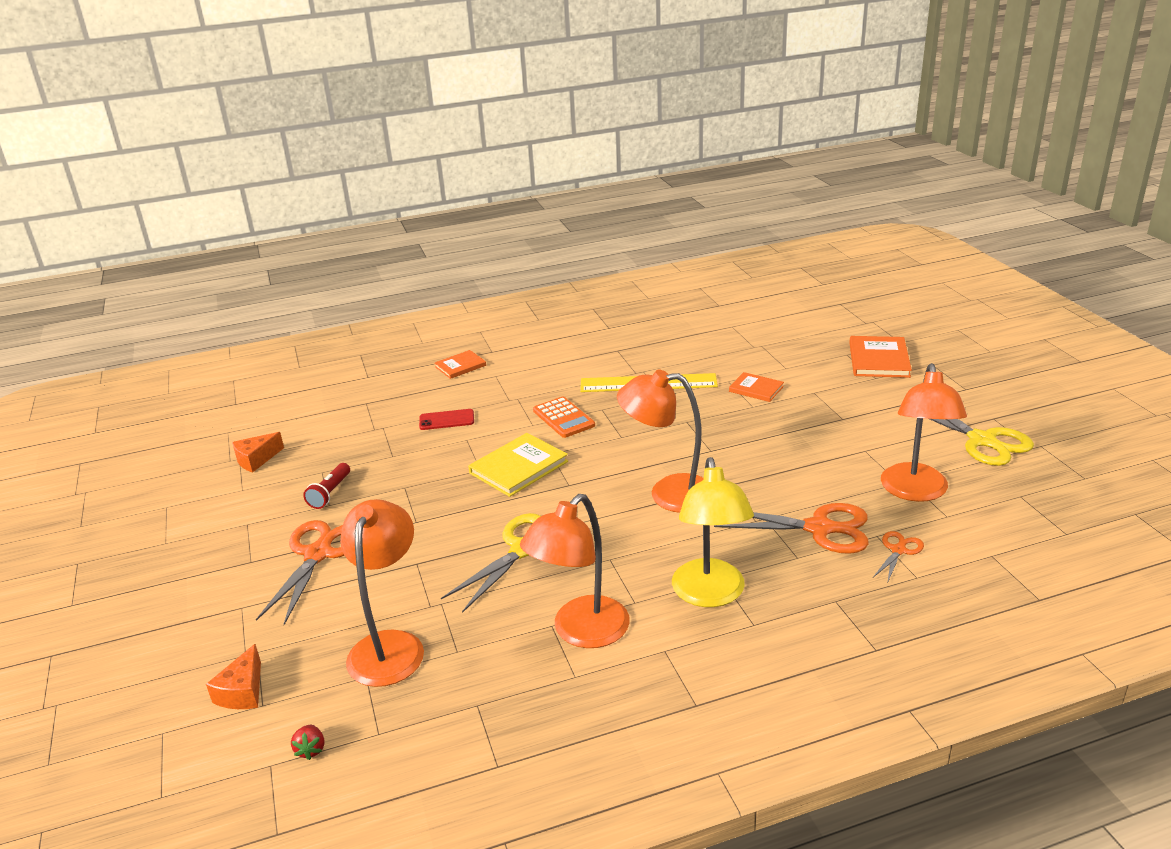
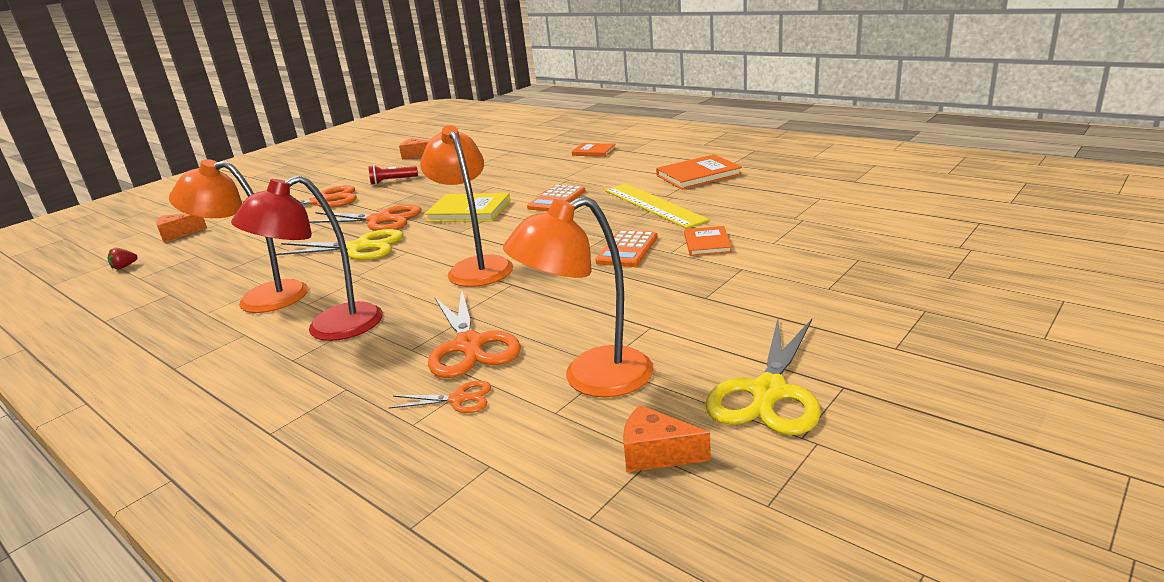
camera: 60 degrees right, 5 degrees down
(390, 646) = (230, 250): orange lamp -> none
(446, 420) = (513, 173): red phone -> none
(458, 523) = (380, 220): none -> orange scissors
(710, 595) = (330, 328): yellow lamp -> red lamp
(725, 420) = (627, 250): none -> orange calculator
(879, 360) = (877, 278): orange book -> orange book (698, 175)
(1019, 494) = (656, 453): none -> orange cheese

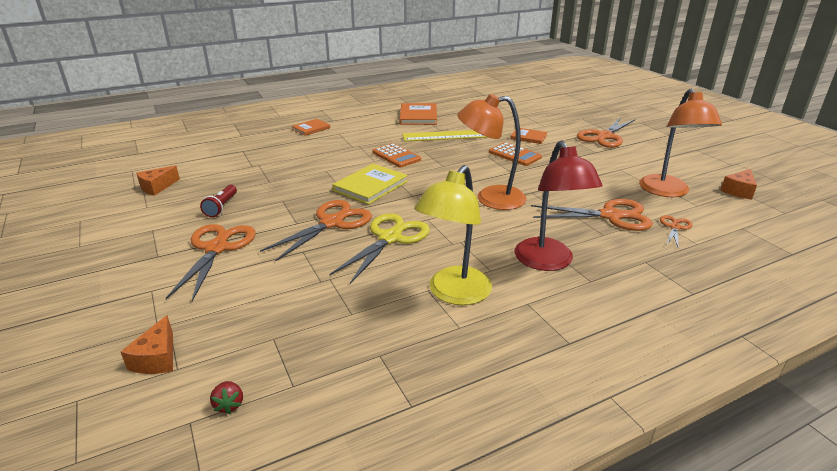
camera: 70 degrees left, 5 degrees up
(260, 298) = (454, 294): orange lamp -> yellow lamp
(768, 392) = (696, 161): yellow scissors -> none
(790, 292) = (604, 136): none -> orange scissors

